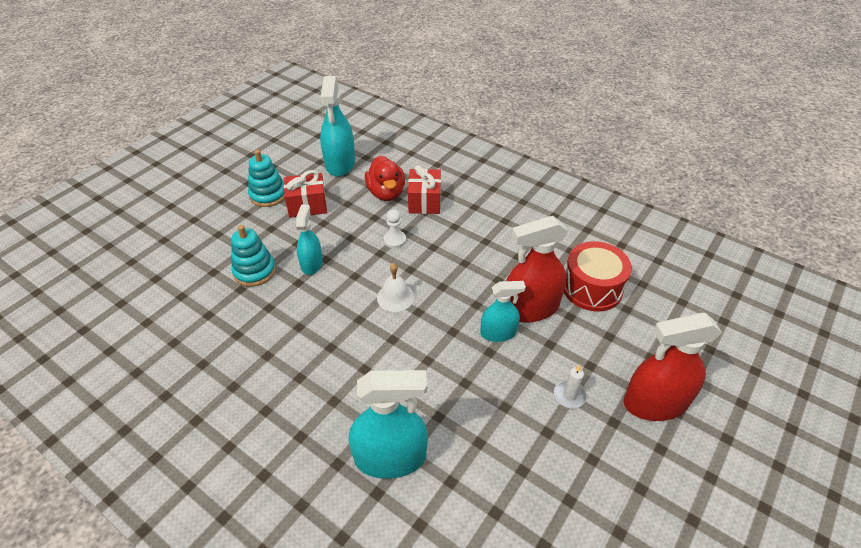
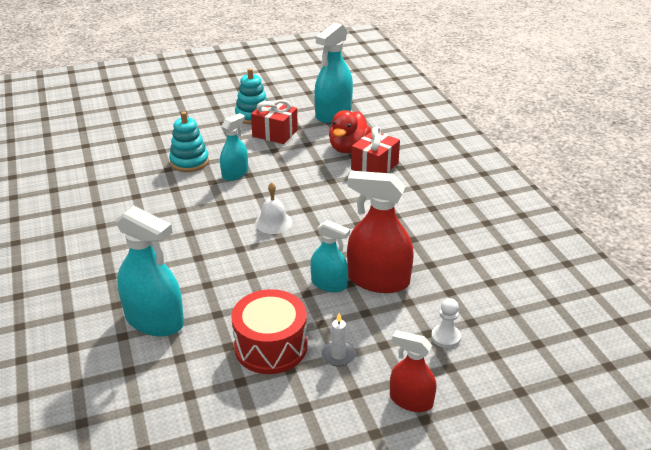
camera: 35 degrees right, 10 degrees down
(394, 240) = (317, 184): white pawn -> white pawn (445, 337)
(592, 288) = (455, 291): red drum -> red drum (271, 346)
(655, 403) = (411, 400): red spray bottle -> red spray bottle, size x0.60

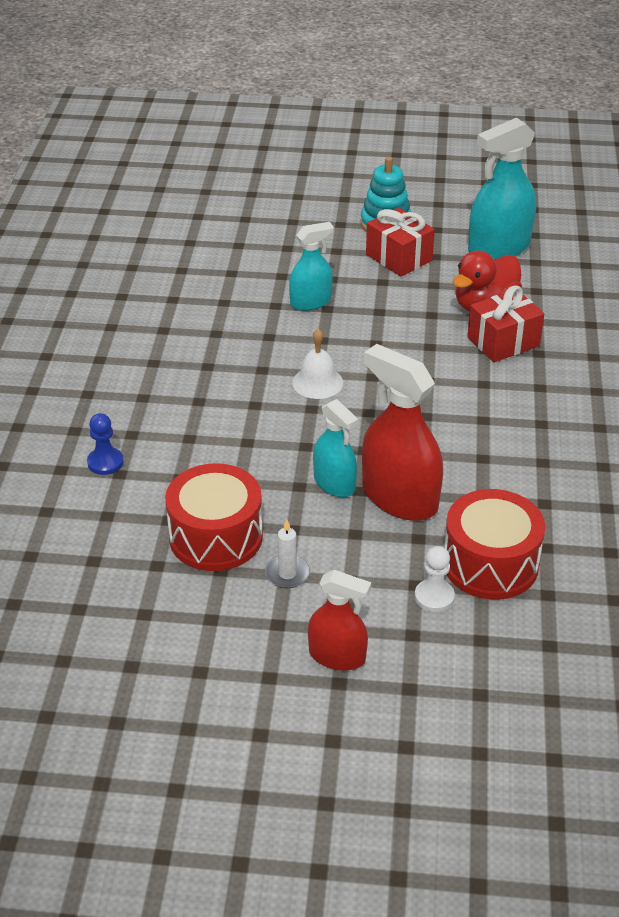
camera: 25 degrees right, 5 degrees up
(154, 320) = (105, 462): turquoise spray bottle -> blue pawn
(189, 162) = (263, 270): turquoise stacking toy -> none
(411, 400) = (337, 656): red spray bottle -> red spray bottle turned 150 degrees clockwise
(464, 303) = (490, 564): none -> red drum

